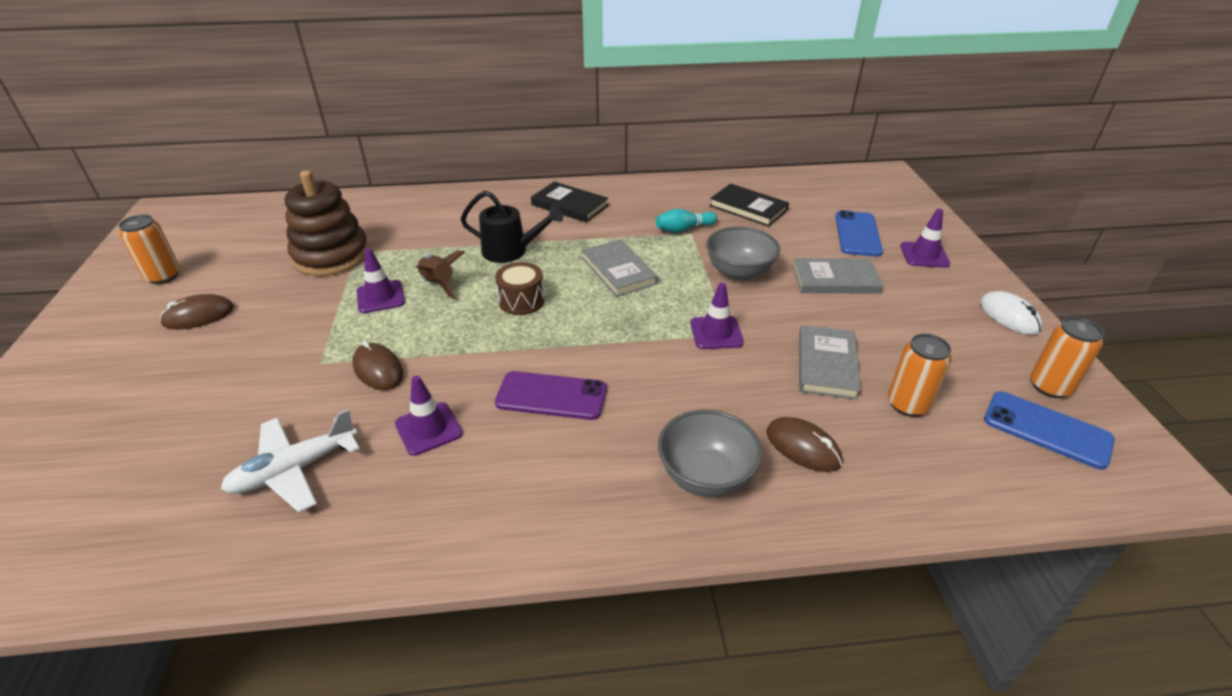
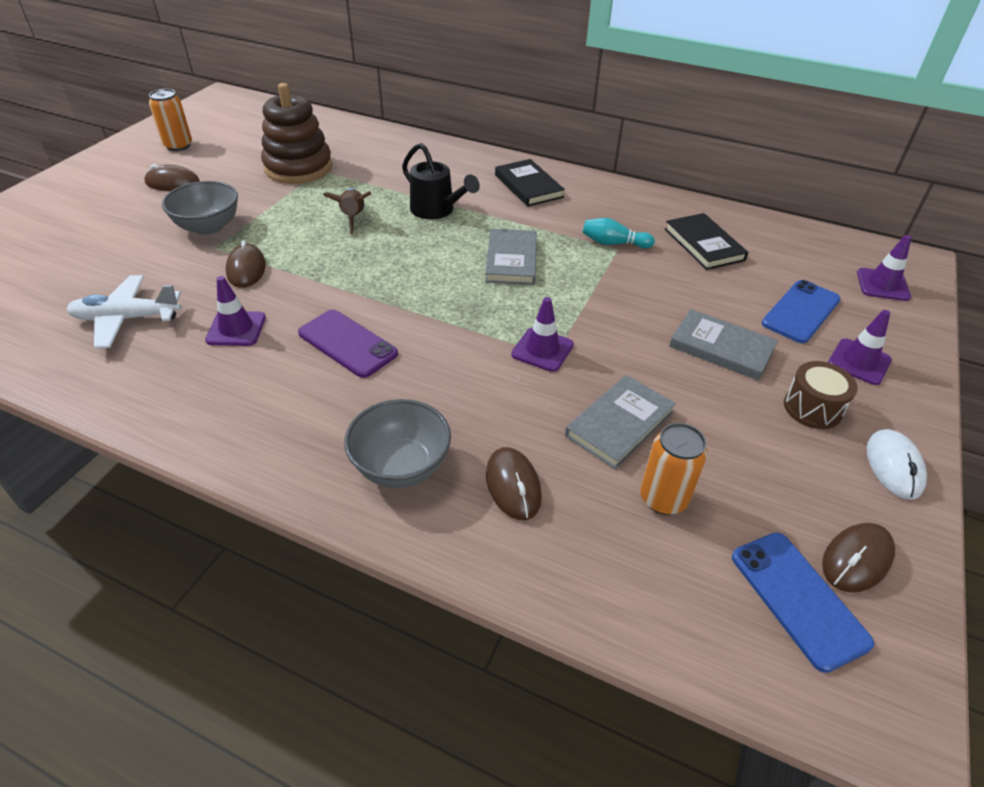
camera: 30 degrees right, 5 degrees up
(380, 297) = (301, 213): purple traffic cone -> purple traffic cone (882, 285)
(521, 301) = (403, 256): brown drum -> brown drum (812, 408)
(739, 273) = (625, 303): grey bowl -> grey bowl (209, 227)
(1050, 387) = (856, 559): orange can -> brown mouse

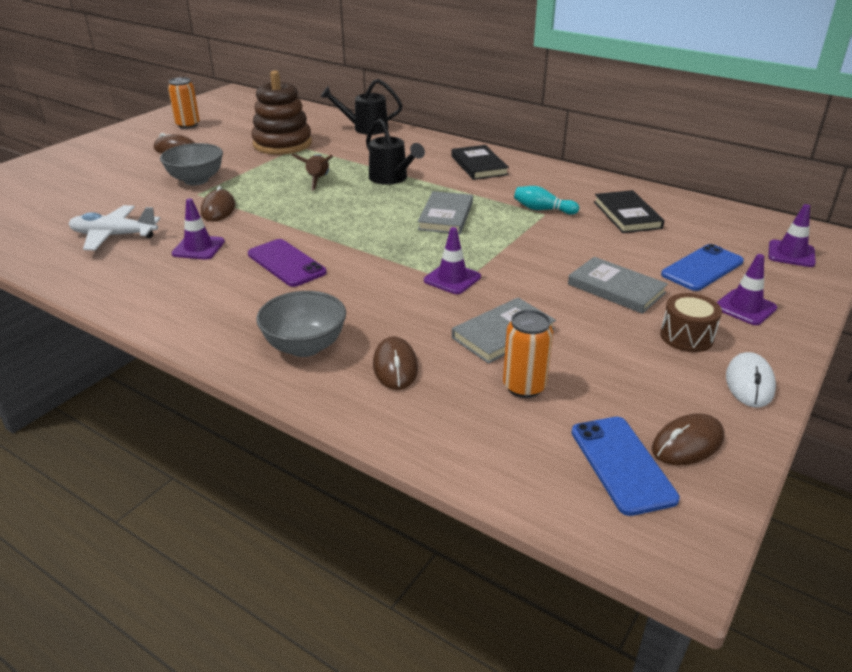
camera: 10 degrees right, 10 degrees down
(388, 140) = (365, 128): none -> black watering can

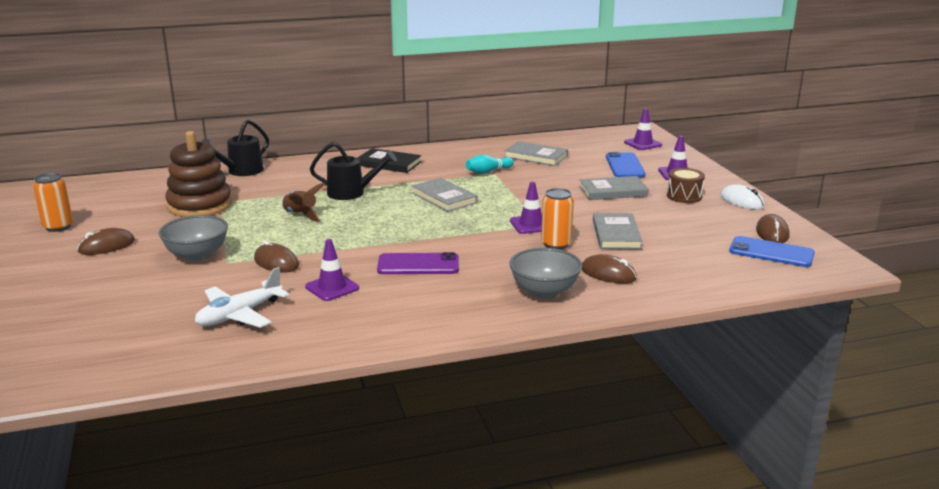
camera: 50 degrees left, 10 degrees down
(524, 387) = (676, 249): orange can -> orange can (556, 244)
(627, 215) = (536, 156): black book -> grey book

